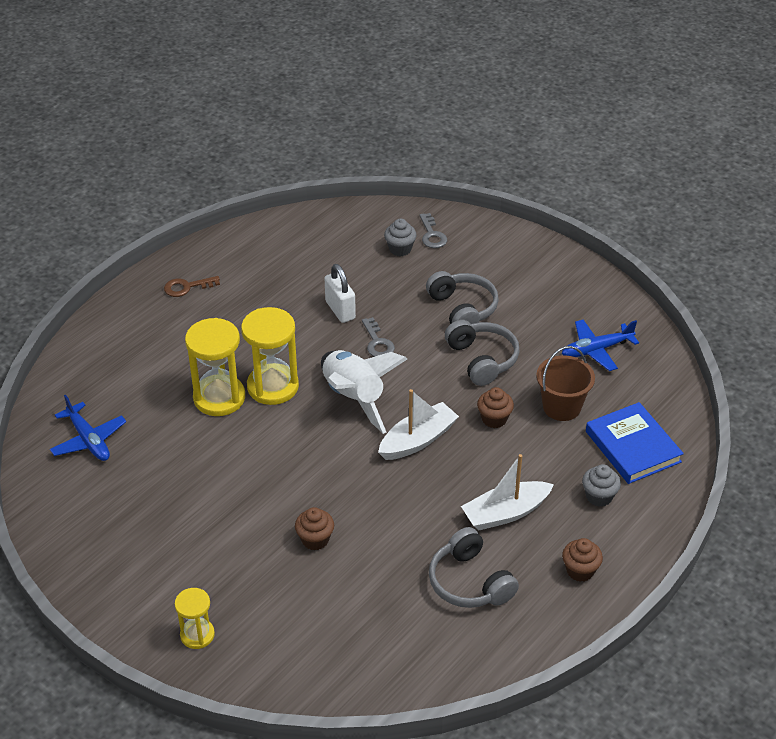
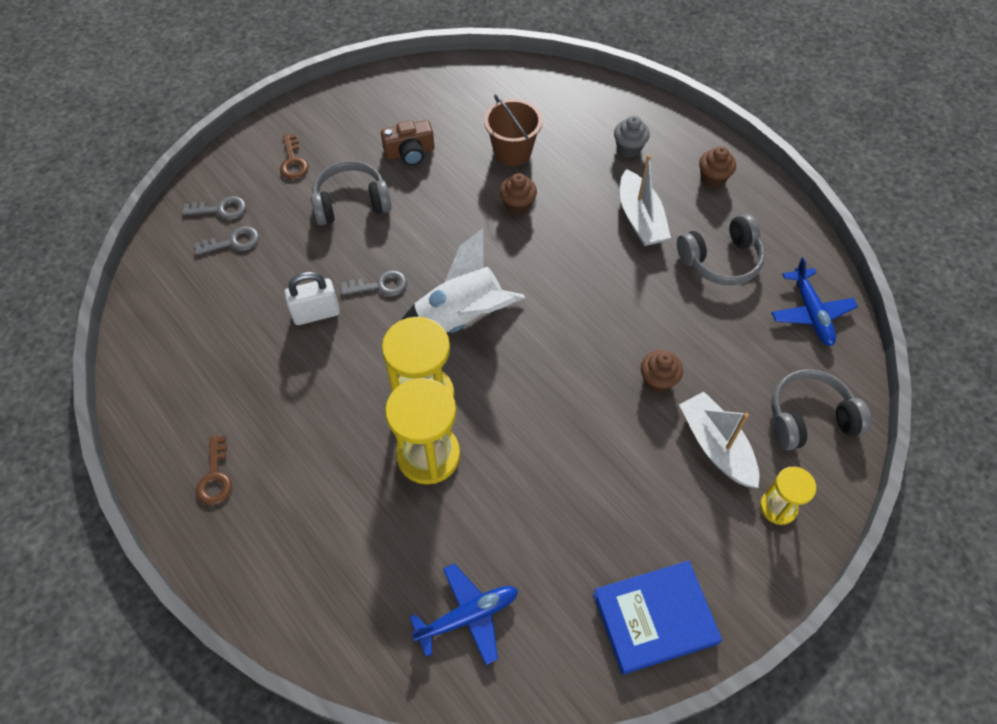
camera: 80 degrees left, 15 degrees up
(400, 249) = (233, 242): grey cupcake -> grey key
(417, 440) = (534, 272): white boat -> white boat (716, 446)
(482, 359) = (432, 200): grey headphones -> grey headphones (809, 418)
(498, 265) = (293, 161): none -> brown key
(535, 336) = (410, 152): none -> brown camera
(596, 350) = (442, 112): blue plane -> blue plane (811, 313)
(632, 447) = (572, 113): blue book -> blue book (654, 618)

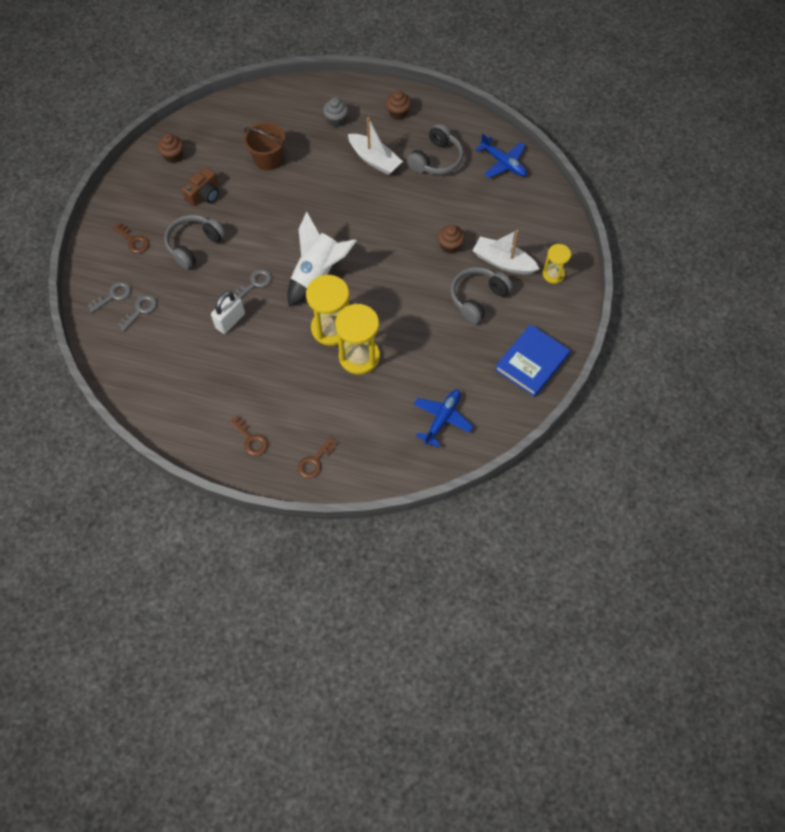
camera: 35 degrees left, 5 degrees up
(263, 560) = (315, 461): none -> brown key
(517, 205) = (297, 191): brown cupcake -> brown cupcake (173, 156)
(809, 418) = (539, 220): grey headphones -> grey headphones (478, 298)

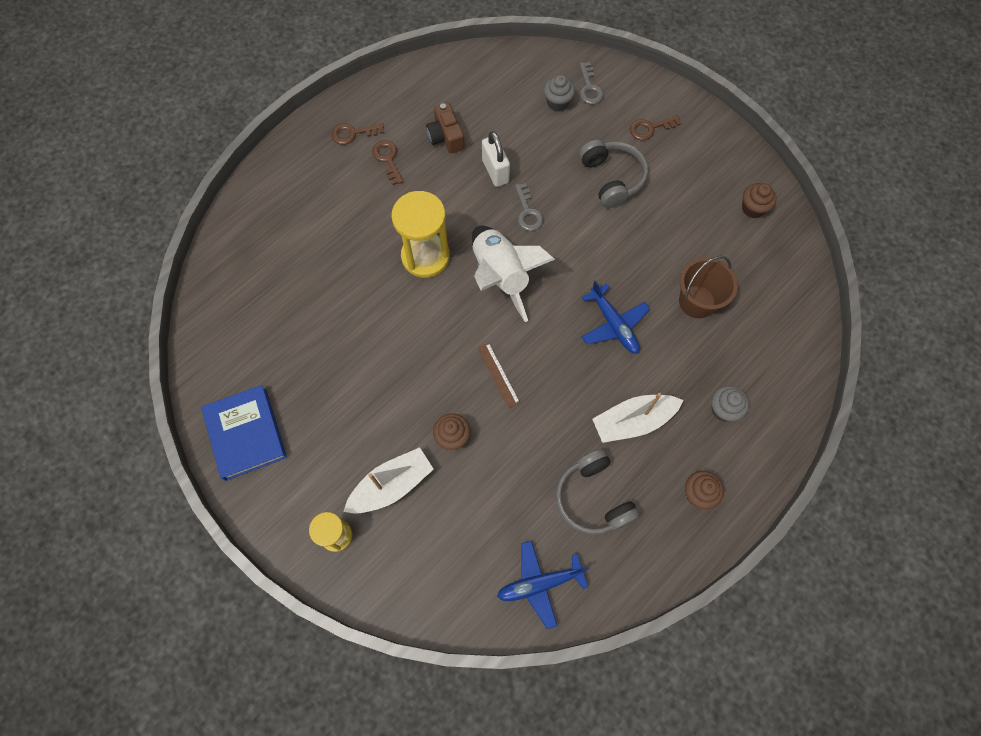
camera: 120 degrees right, 5 degrees up
(140, 310) = (557, 103): grey key -> grey cupcake
(204, 194) = (678, 215): brown camera -> brown camera (446, 137)
(315, 461) = (292, 174): brown key -> brown key (388, 159)
(359, 356) = (374, 265): yellow hourglass -> none
(392, 242) = (498, 375): none -> brown ruler
(442, 419) = (251, 305): blue plane -> blue plane (613, 324)
(478, 298) = (363, 425): grey headphones -> none

